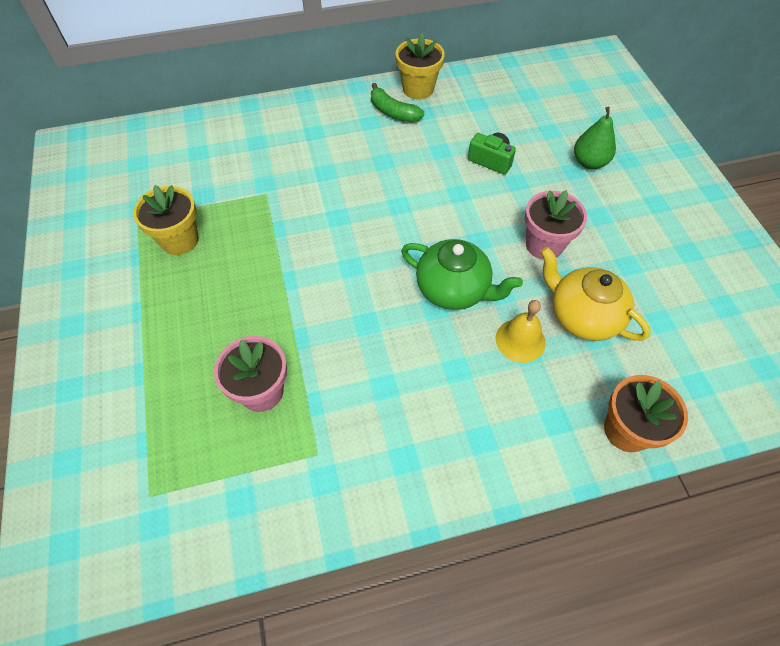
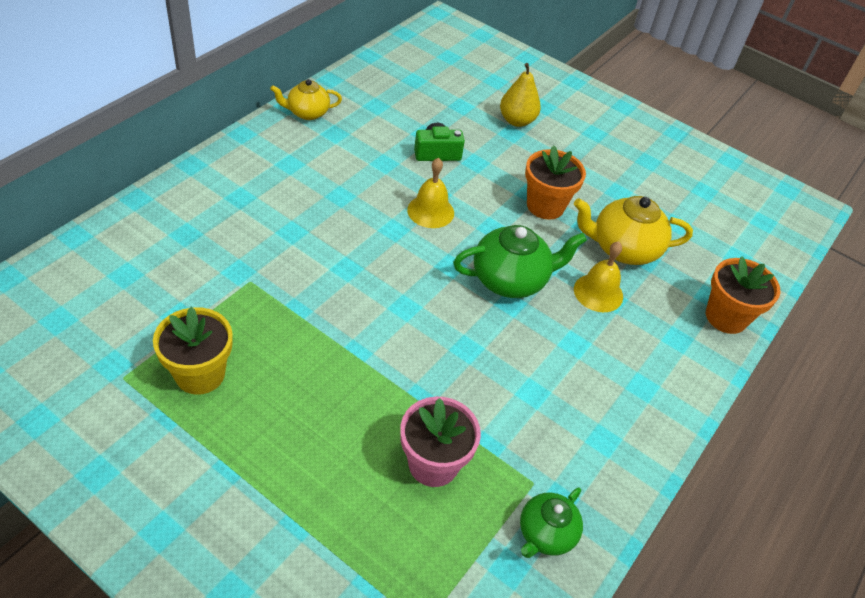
camera: 45 degrees left, 10 degrees down
(288, 497) = (545, 534): none -> green teapot
(393, 112) = (304, 144): green banana -> none
(418, 89) = (307, 113): yellow flower pot -> yellow teapot
(441, 204) = (430, 211): none -> yellow bell
(544, 245) = (545, 206): pink flower pot -> orange flower pot
(589, 162) = (517, 121): green pear -> yellow pear

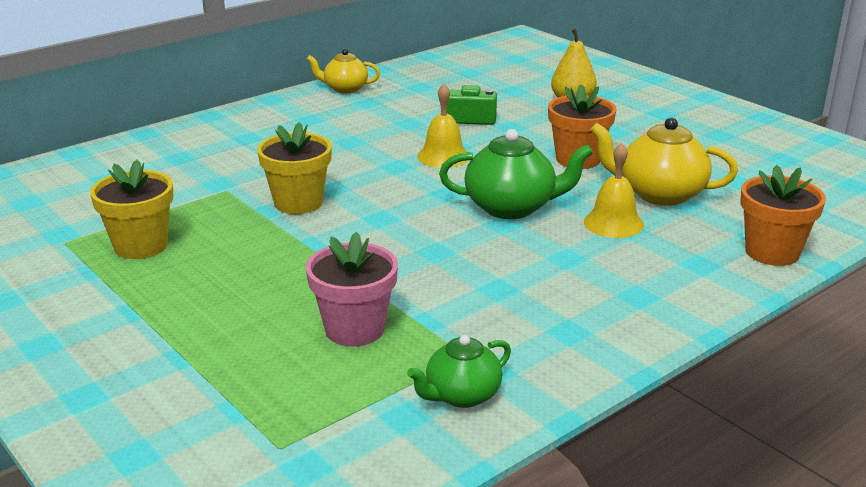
camera: 20 degrees right, 20 degrees down
(324, 293) = (298, 203): none -> yellow flower pot

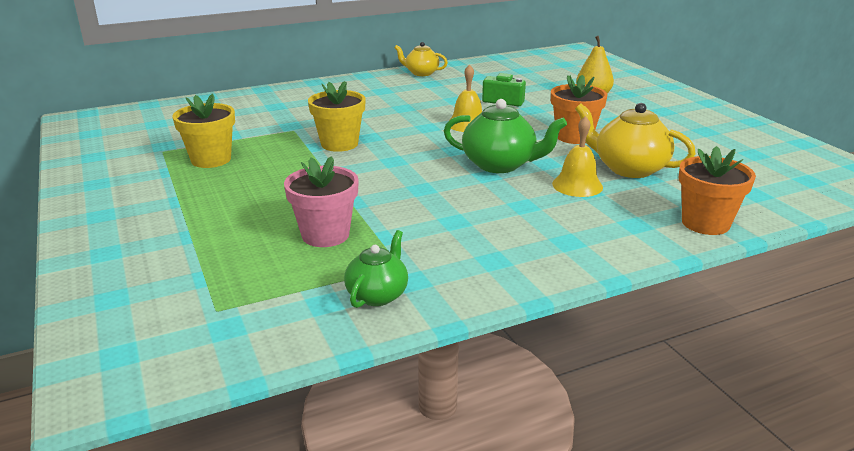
camera: 15 degrees right, 0 degrees up
(461, 395) = (377, 294): green teapot -> green teapot turned 135 degrees clockwise

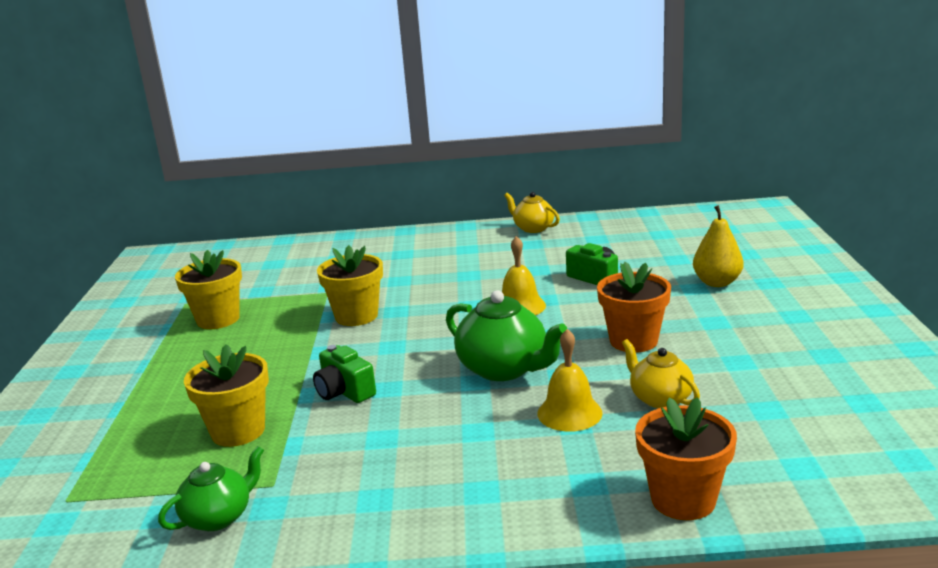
camera: 25 degrees right, 5 degrees down
(325, 235) = (238, 431): pink flower pot -> yellow flower pot
(388, 195) = (344, 391): none -> green camera
(628, 168) = (659, 398): yellow teapot -> yellow teapot, size x0.63

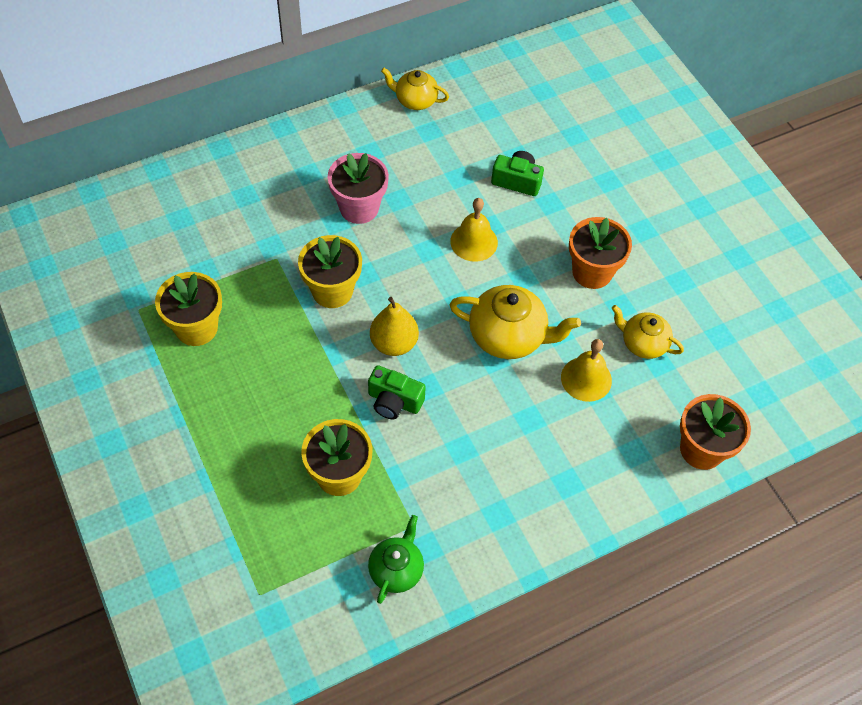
camera: 30 degrees left, 35 degrees up
(428, 275) = (359, 208): none -> pink flower pot
(504, 369) = (508, 336): green teapot -> yellow teapot
(717, 282) = (623, 168): yellow pear -> yellow pear (394, 343)

